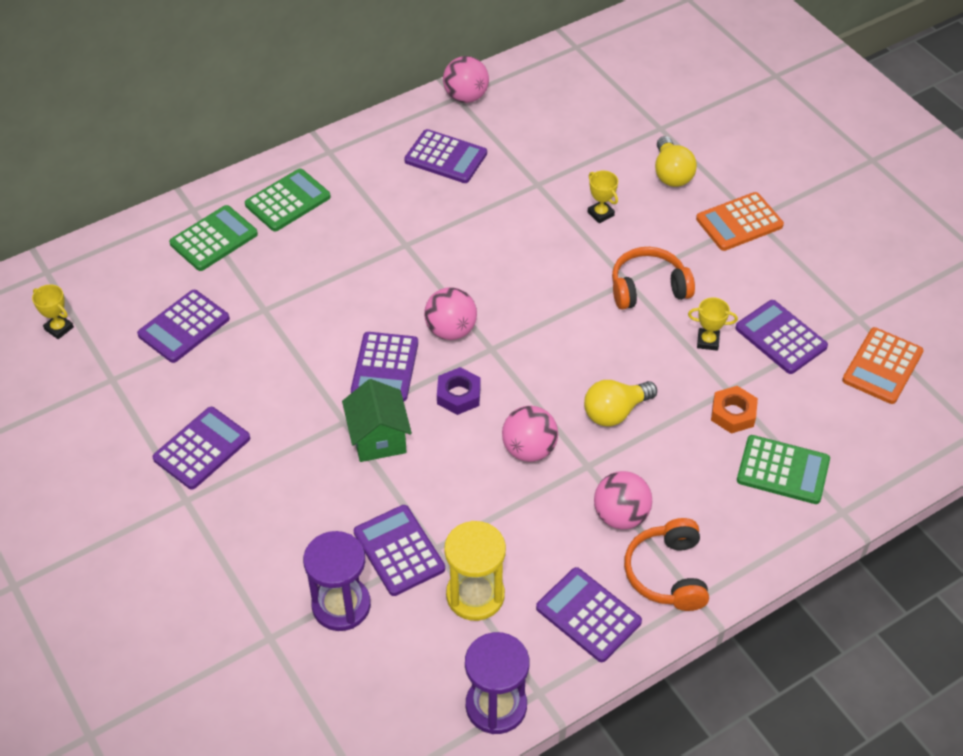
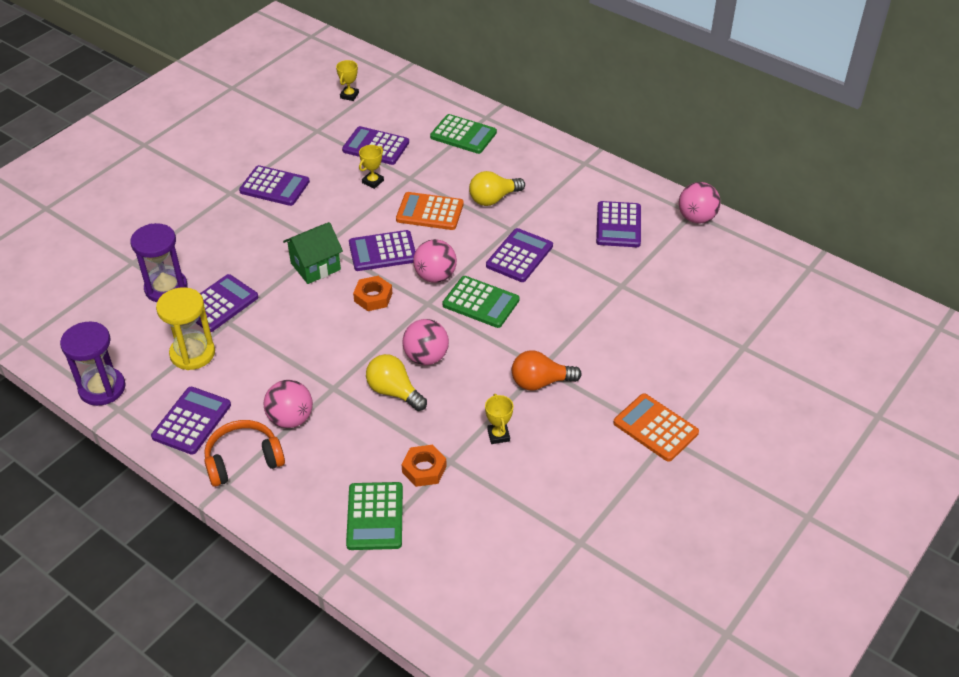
camera: 70 degrees right, 5 degrees down
(288, 201) = (520, 158): green calculator -> green calculator (481, 302)
(458, 395) = (373, 297): purple nut -> orange nut
(529, 449) = (336, 350): pink ball -> pink ball (426, 357)
(600, 214) = (610, 332): yellow trophy -> yellow trophy (373, 182)
(648, 288) = (540, 382): orange headphones -> orange light bulb
(671, 174) = (688, 367): yellow light bulb -> yellow light bulb (493, 199)
(780, 337) = (527, 486): purple calculator -> purple calculator (519, 256)
(882, 366) = (528, 571): orange calculator -> orange calculator (430, 212)

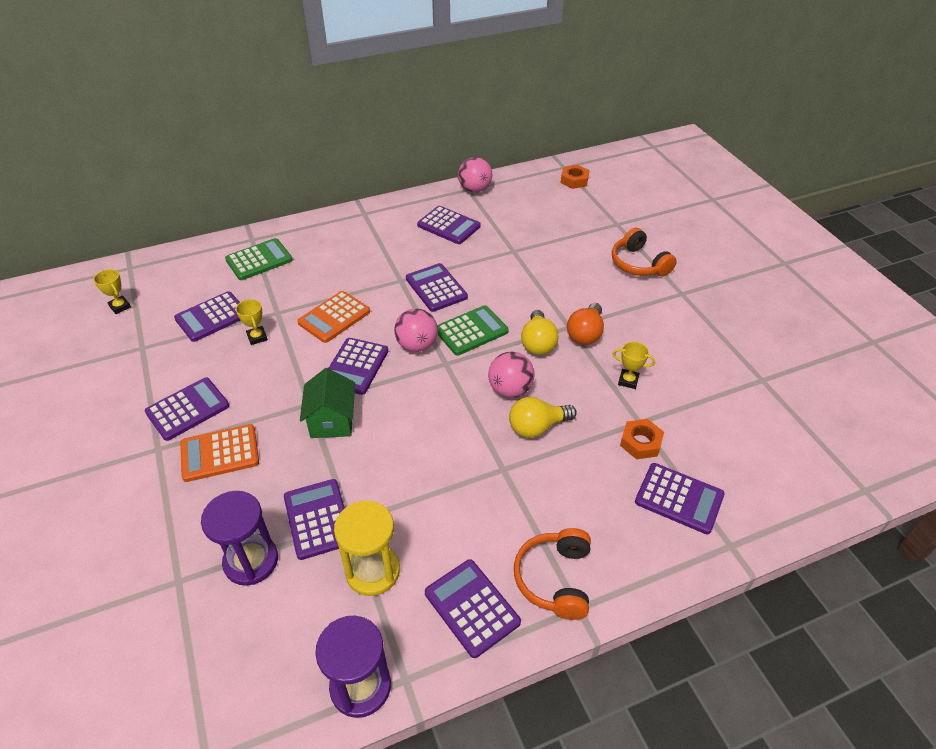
camera: 60 degrees left, 0 degrees up
(290, 419) = (522, 517): pink ball -> none
(373, 297) = (408, 395): orange nut -> orange nut (574, 180)
(375, 516) = (679, 498): green calculator -> purple calculator
(493, 199) = (356, 275): yellow light bulb -> yellow light bulb (538, 343)
(655, 428) = (669, 295): orange calculator -> orange calculator (220, 453)
(687, 387) = (638, 264): none -> orange headphones

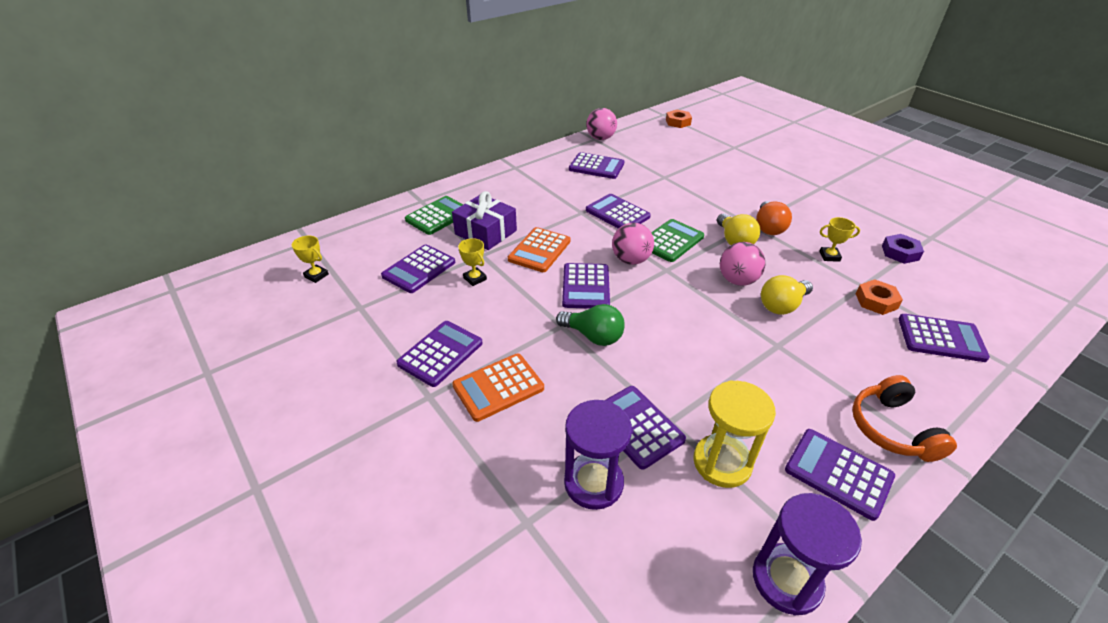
camera: 15 degrees left, 5 degrees down
(294, 287) = (486, 232): none -> purple gift
(332, 421) = (593, 336): green house -> green light bulb
(638, 264) = (772, 172): orange headphones -> none
(711, 391) = (900, 252): none -> purple nut

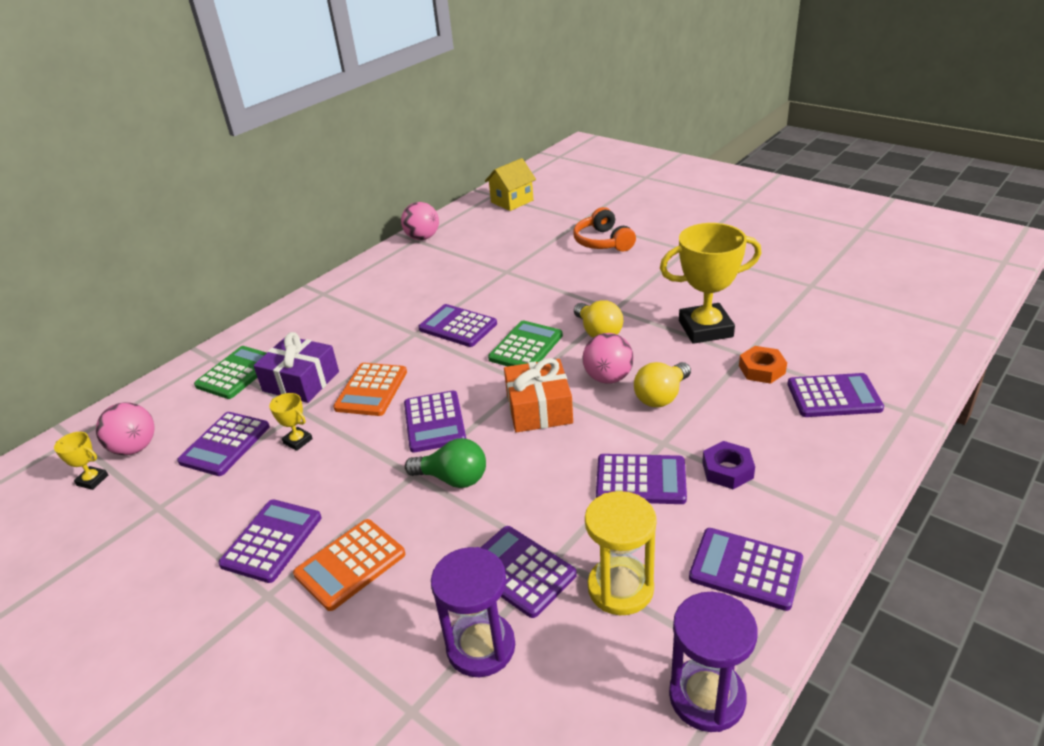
camera: 10 degrees left, 5 degrees down
(596, 166) = (423, 274): purple calculator -> purple calculator (641, 480)
(631, 260) = (482, 379): pink ball -> pink ball (135, 448)
(674, 293) = (539, 408): none -> orange gift
(678, 122) = (512, 201): orange nut -> yellow house
(768, 227) = (634, 309): orange light bulb -> none
(829, 256) = (705, 329): yellow trophy -> yellow trophy, size x2.28
(892, 429) = (795, 507): orange headphones -> orange headphones (603, 242)
(900, 252) = (780, 309): purple nut -> purple nut (727, 470)

